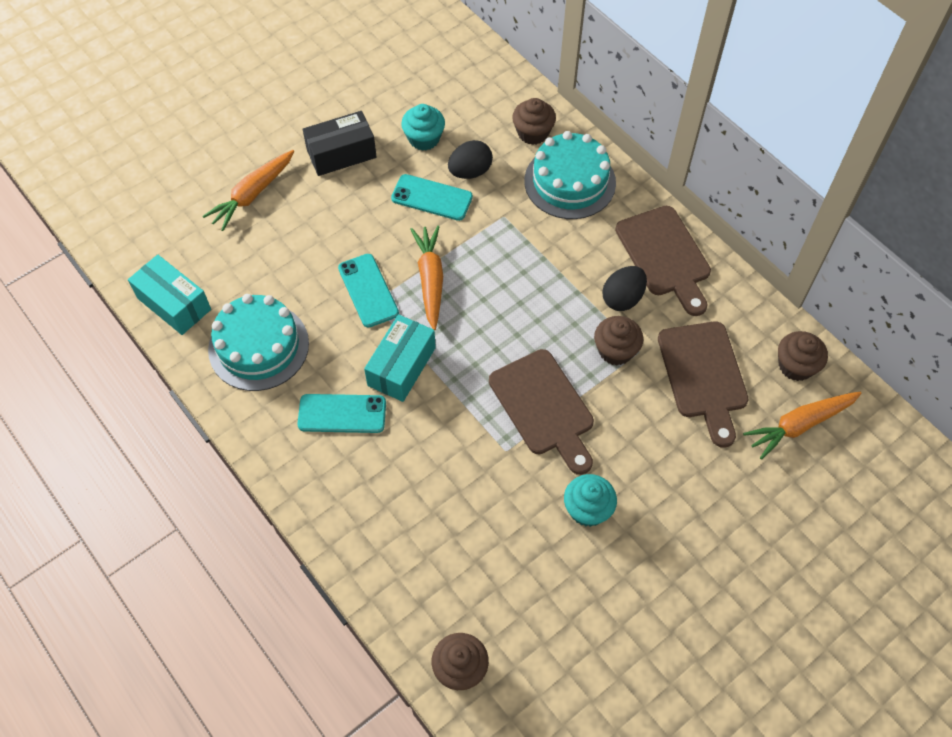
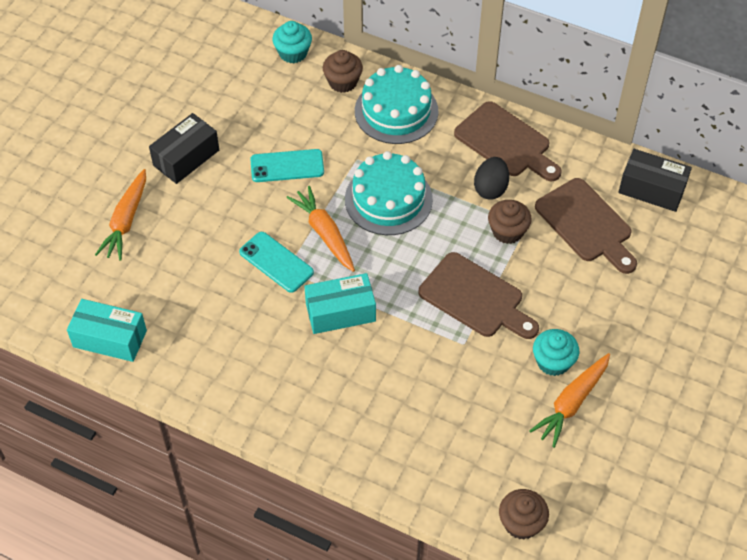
camera: 25 degrees left, 5 degrees down
(258, 346) = (207, 344): turquoise cake -> turquoise cake (388, 199)
(342, 414) = (312, 369): turquoise phone -> none
(401, 366) = (340, 312): turquoise box -> turquoise box turned 75 degrees clockwise
(424, 138) = (252, 119): turquoise cupcake -> turquoise cupcake (293, 53)
(470, 172) = (307, 133): black egg -> none
(795, 366) = (652, 189): brown cupcake -> black box
(799, 425) = (678, 233): orange carrot -> orange carrot (571, 403)

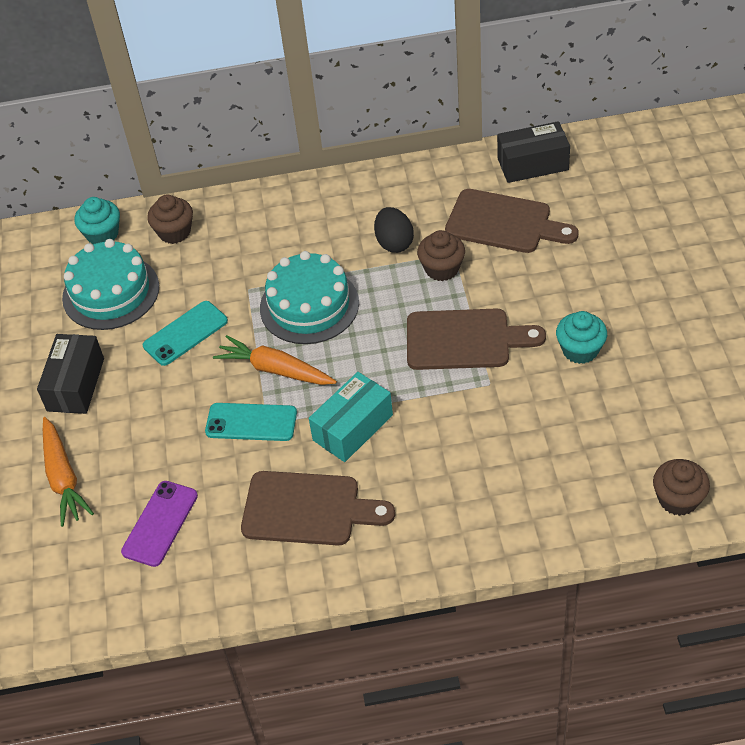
camera: 30 degrees left, 5 degrees down
(110, 338) = (143, 595): turquoise box -> none
(159, 295) = (160, 523): none -> purple phone
(396, 111) = (248, 228): turquoise cake -> turquoise cake (111, 292)
(506, 142) = (373, 198): brown cutting board -> brown cutting board (308, 509)
(571, 403) = (627, 373): orange carrot -> none

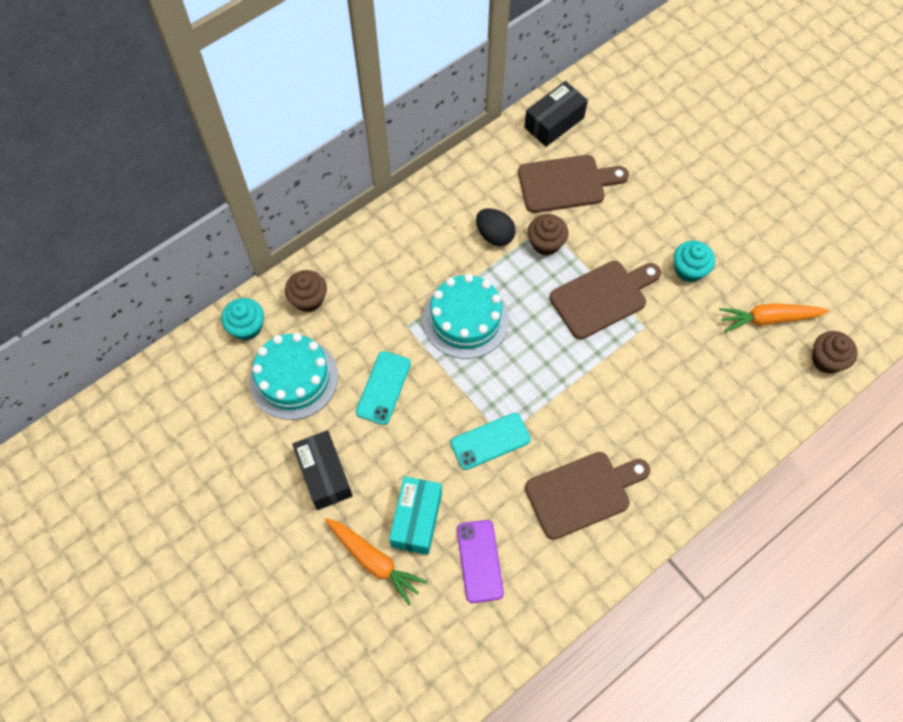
camera: 35 degrees left, 15 degrees up
(275, 369) = (477, 387): orange carrot -> orange carrot (768, 319)
(353, 427) = (570, 409): turquoise box -> turquoise box (416, 519)

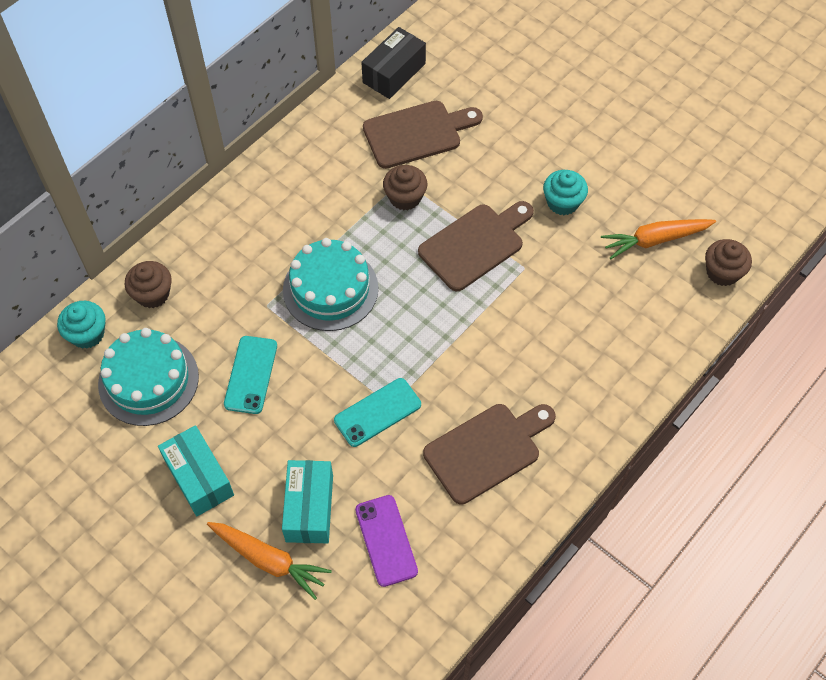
camera: 10 degrees left, 5 degrees down
(324, 475) = (199, 477): black box -> turquoise box
(494, 235) = (348, 197): black egg -> none

